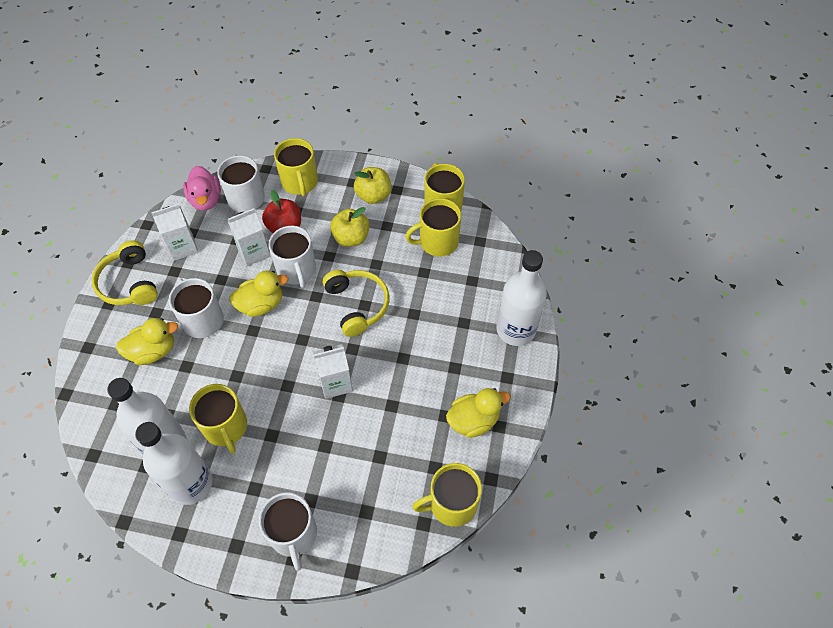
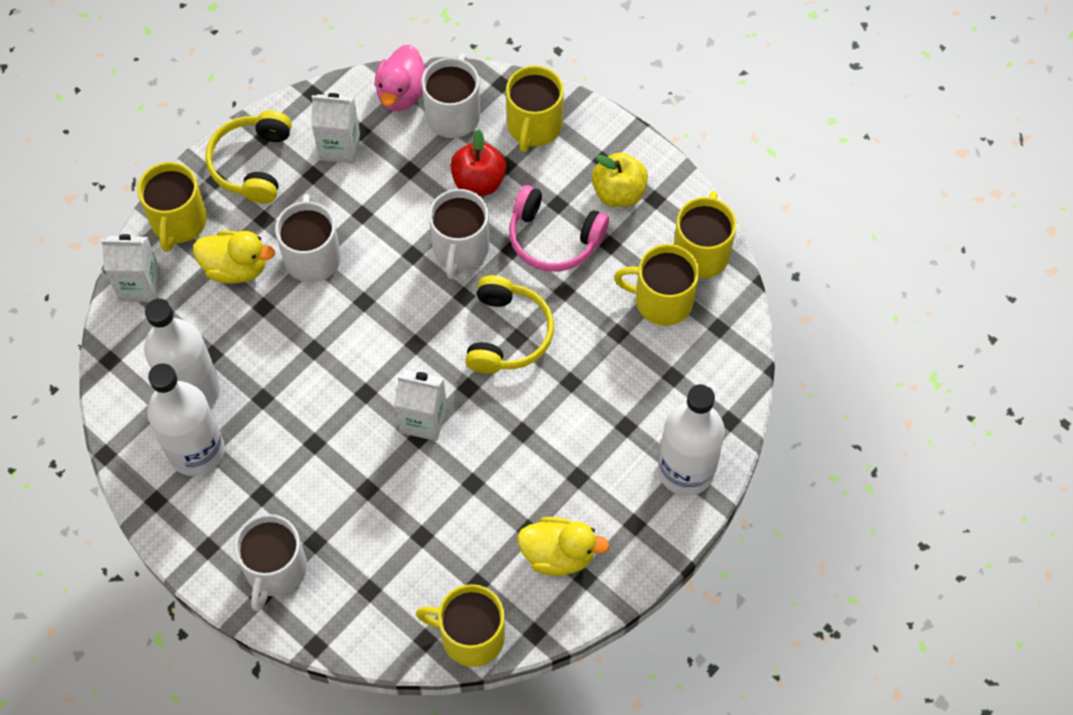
camera: 30 degrees right, 5 degrees up
(225, 427) = (268, 405): yellow mug -> yellow mug (178, 222)
(254, 252) = (421, 197): white carton -> white carton (140, 285)
(261, 304) = (392, 273): yellow duck -> none
(351, 238) = (554, 238): yellow apple -> pink headphones

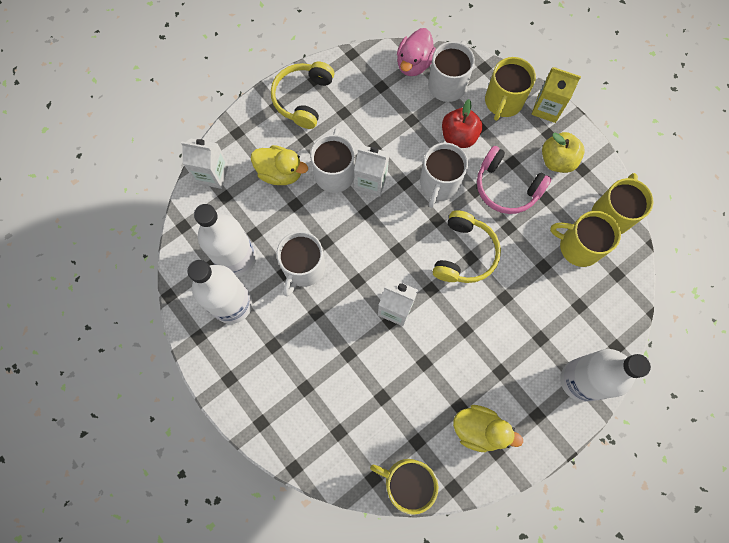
camera: 10 degrees right, 10 degrees up
(178, 222) = (246, 132): yellow mug -> none
(275, 570) = (274, 404): white mug -> white mug (303, 268)
(339, 147) = (365, 95): white carton -> white carton (371, 181)
(595, 125) = (547, 108): none -> yellow carton

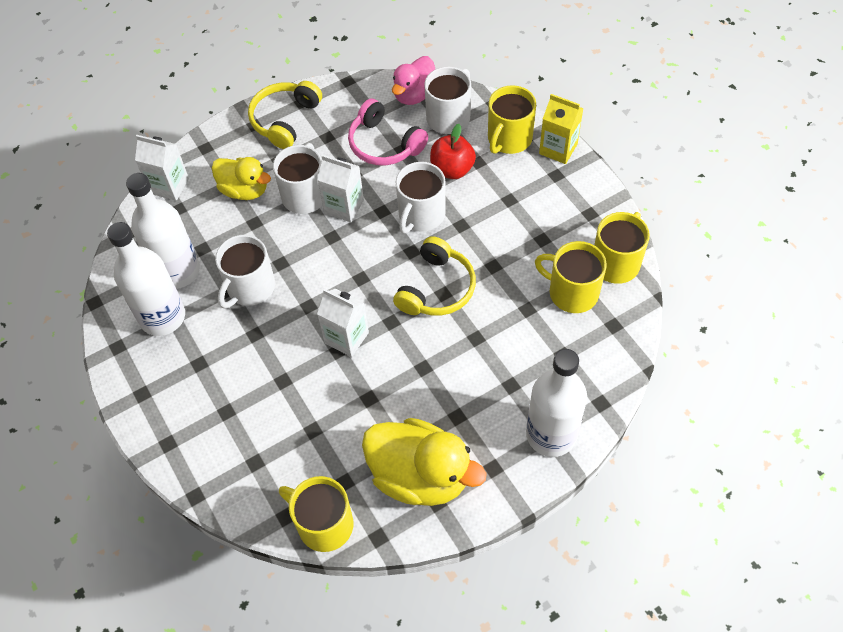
camera: 10 degrees right, 15 degrees down
(479, 429) = (420, 476): yellow duck -> yellow duck, size x1.59
(506, 187) = (498, 224): pink headphones -> pink headphones (384, 144)
(557, 160) = (561, 202): yellow apple -> none

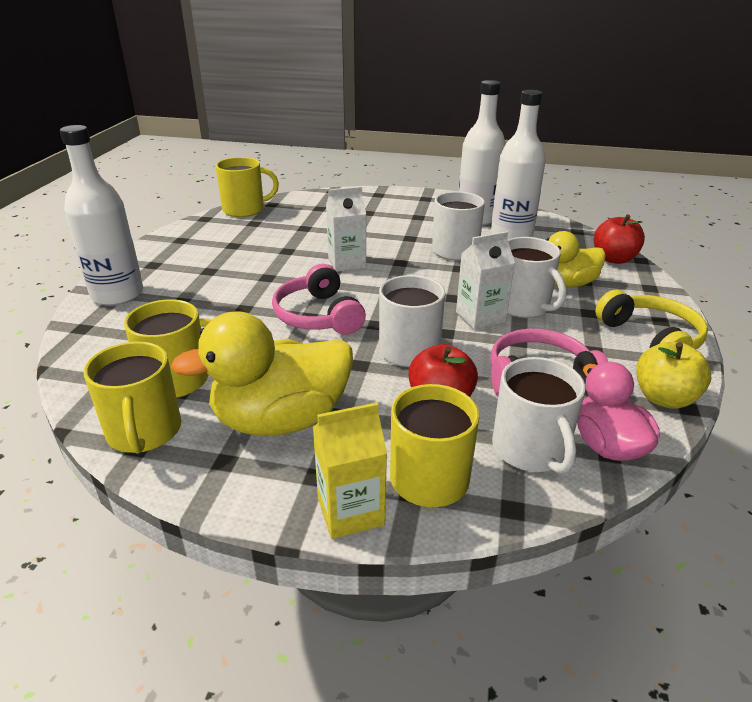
camera: 130 degrees right, 25 degrees down
(169, 186) = (614, 259): white carton -> red apple
(348, 91) = (664, 398): none -> yellow apple
(420, 476) = (205, 242): yellow duck -> yellow duck (281, 420)
(436, 288) = (318, 316): yellow headphones -> pink headphones

